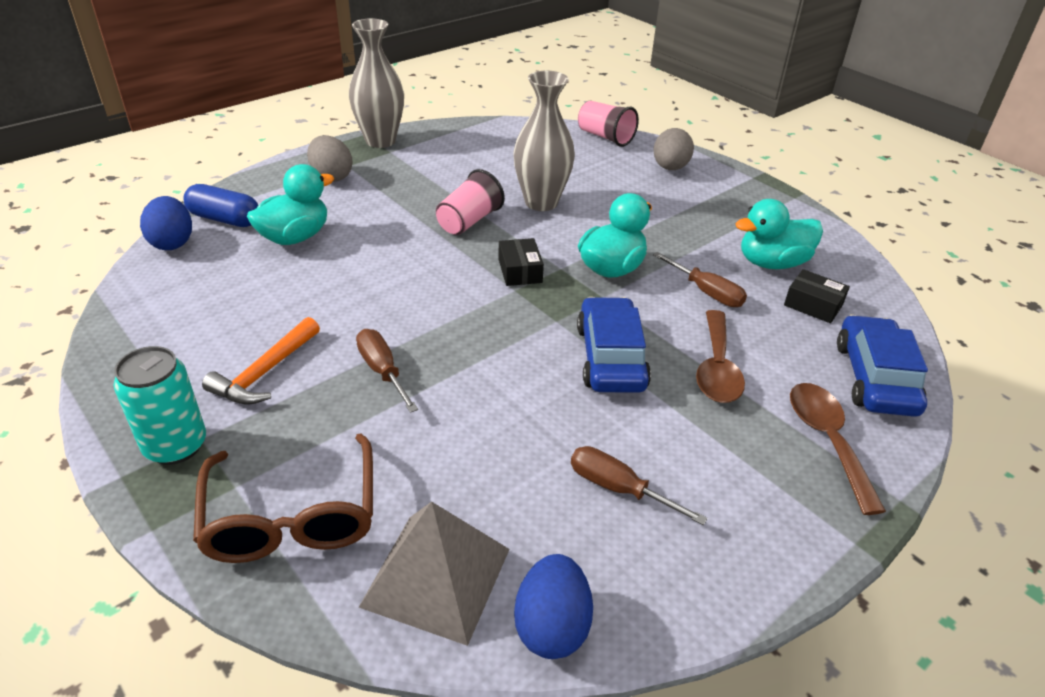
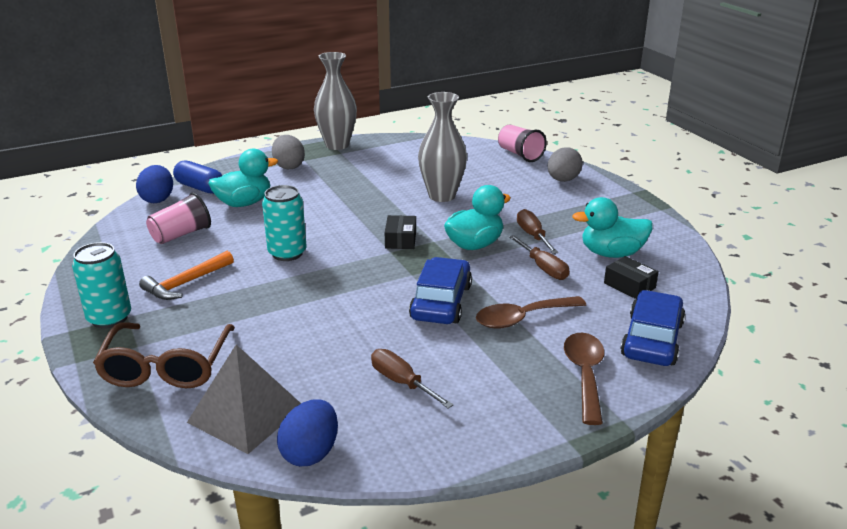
camera: 15 degrees right, 10 degrees down
(382, 371) = (267, 291): brown screwdriver -> brown screwdriver (533, 236)
(384, 308) = (287, 253): none -> turquoise can
(469, 221) = (378, 204): pink cup -> pink cup (181, 235)
(717, 368) = (522, 318): brown spoon -> brown spoon turned 45 degrees clockwise

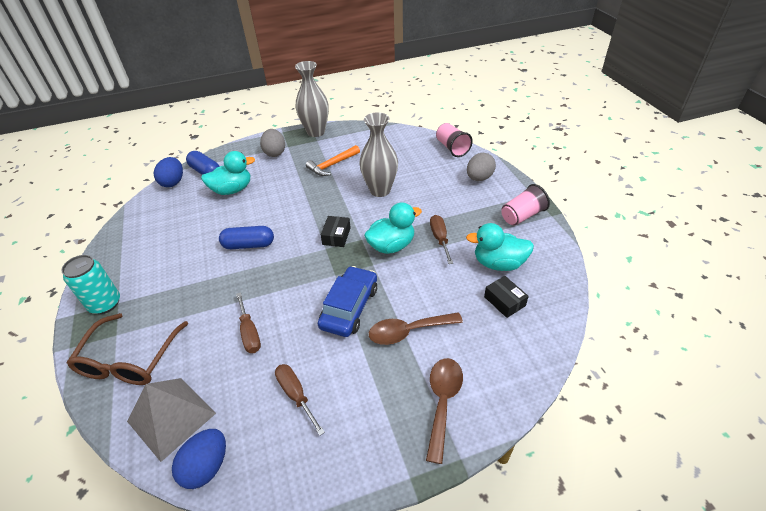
camera: 10 degrees right, 15 degrees up
(181, 235) = (179, 220): pink cup -> pink cup (522, 216)
(186, 283) = (168, 271): orange hammer -> orange hammer (332, 165)
(287, 253) = (249, 245): turquoise can -> blue capsule
(543, 268) = (439, 275): brown screwdriver -> brown screwdriver (249, 332)
(652, 339) = (508, 366): blue car -> none

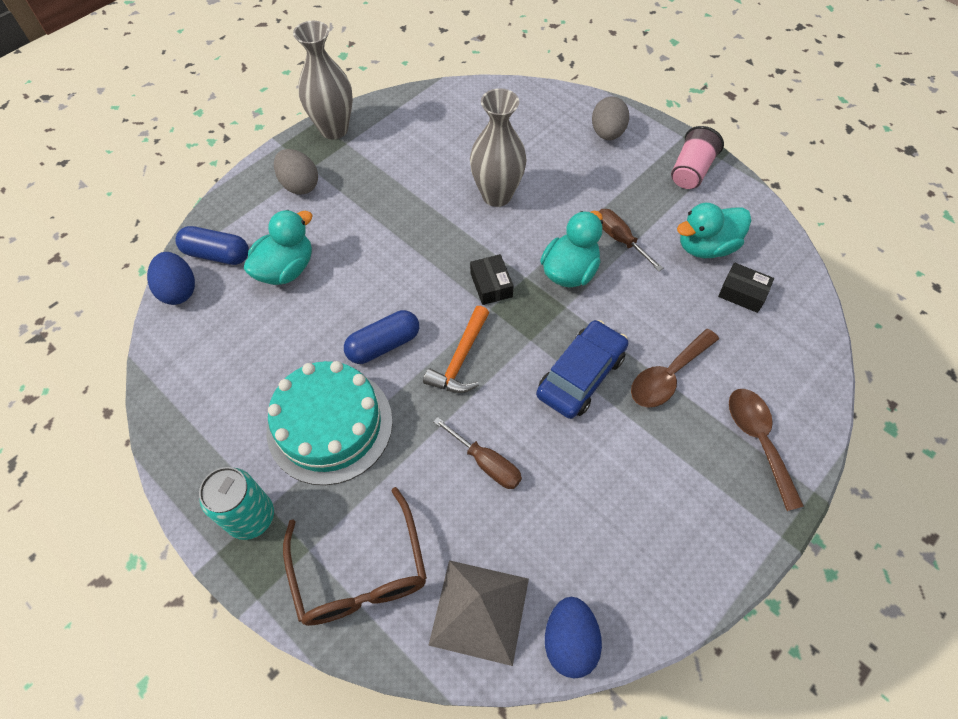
camera: 30 degrees left, 15 degrees up
(184, 274) = (330, 425): none -> turquoise cake
(296, 395) = (602, 511): brown screwdriver -> none
(332, 165) = (401, 178): orange hammer -> orange hammer (460, 359)
(349, 307) = (581, 375): blue car -> blue car turned 45 degrees clockwise
(452, 148) = (543, 97): pink cup -> none

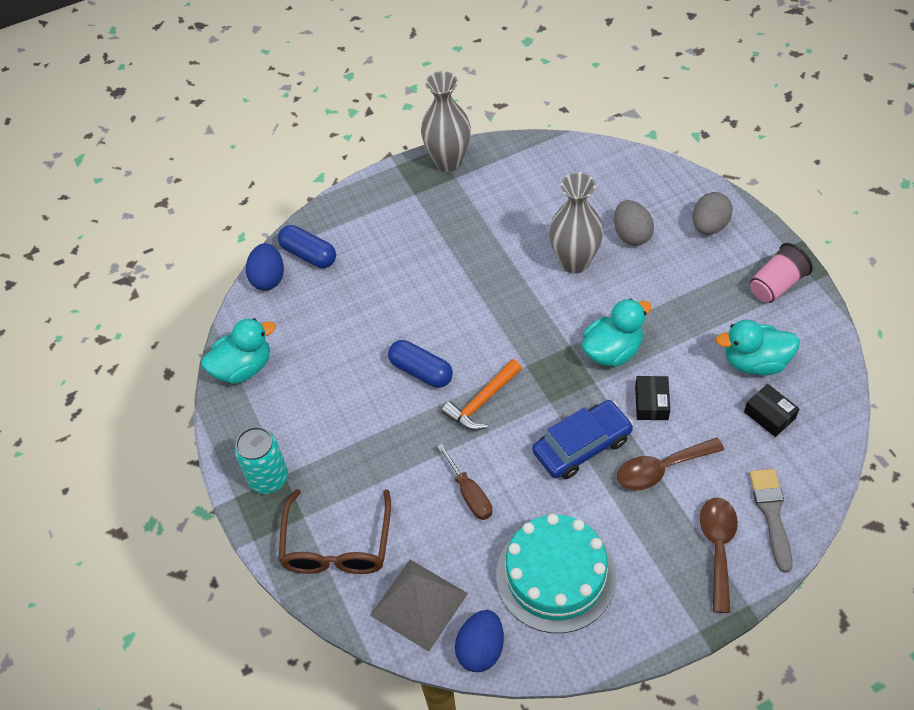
camera: 25 degrees right, 5 degrees down
(286, 269) = (362, 283): turquoise duck -> turquoise duck (243, 368)
(299, 185) = (399, 208): grey egg -> grey egg (631, 235)
(330, 425) = (353, 425): turquoise cake -> turquoise cake (555, 575)
(383, 345) = (421, 371): blue capsule -> blue capsule turned 45 degrees clockwise
(491, 285) = (535, 344): black box -> black box (651, 403)
(619, 239) = (674, 333): brown screwdriver -> none
(790, 389) = (771, 514): none -> grey brush

